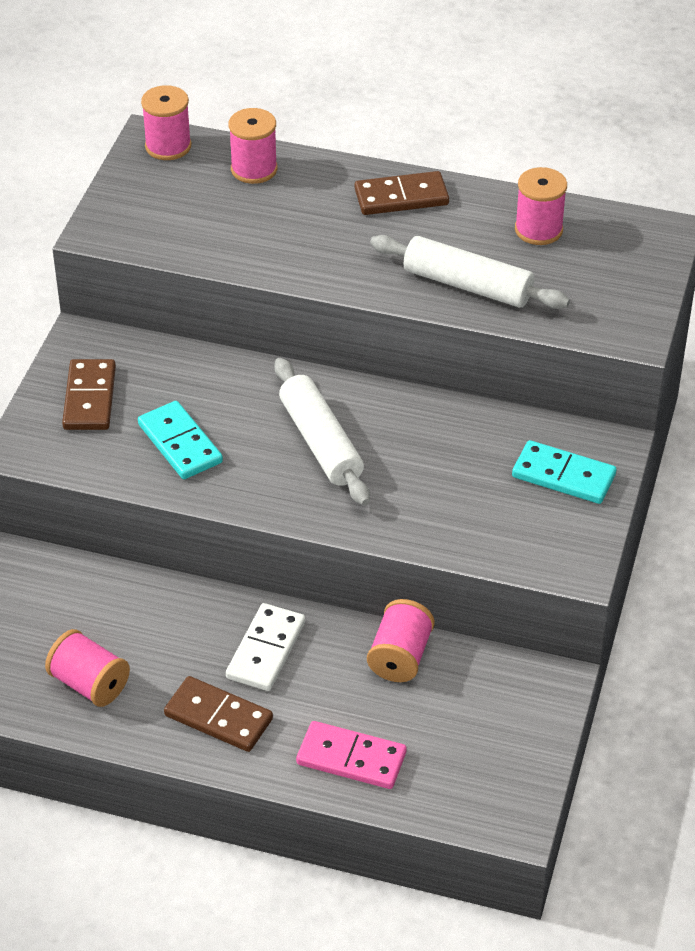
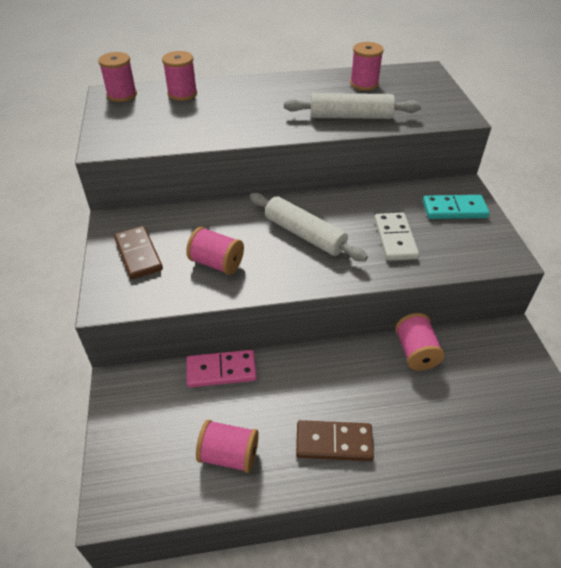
camera: 25 degrees left, 0 degrees up
(180, 443) = (216, 263): turquoise domino -> pink spool
(265, 650) = (332, 380): white domino -> white domino (394, 238)
(351, 758) = (439, 435): pink domino -> pink domino (221, 370)
(401, 197) = (278, 87): brown domino -> none

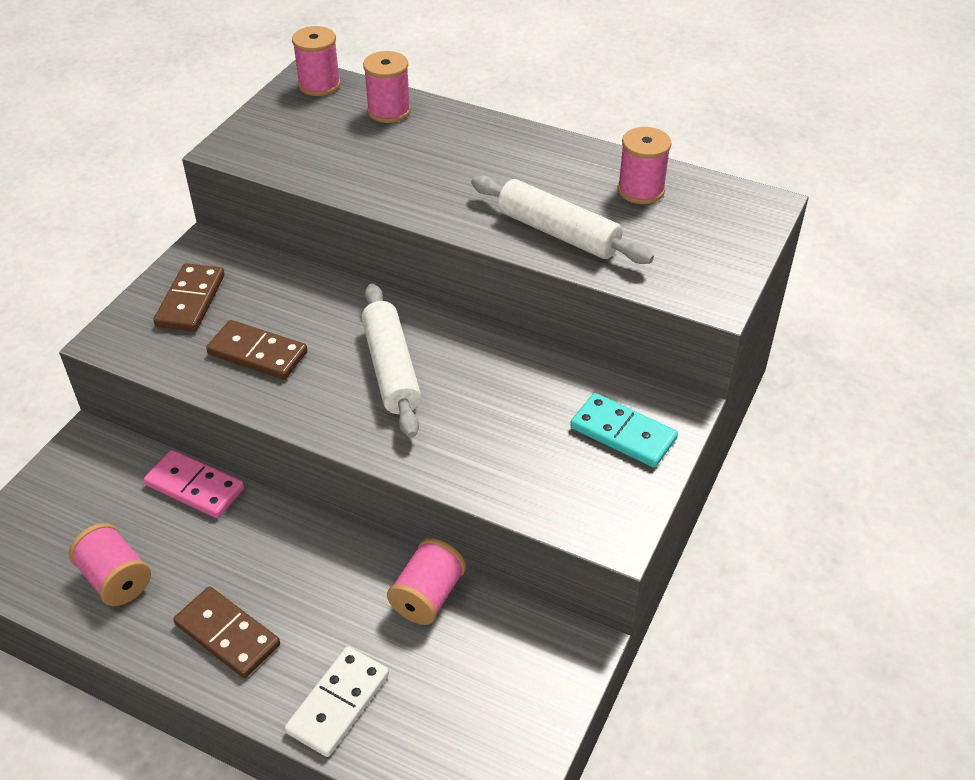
camera: 35 degrees right, 0 degrees up
(216, 263) = (258, 353): pink spool -> brown domino
(394, 238) = (494, 431): white domino -> white domino (338, 703)

